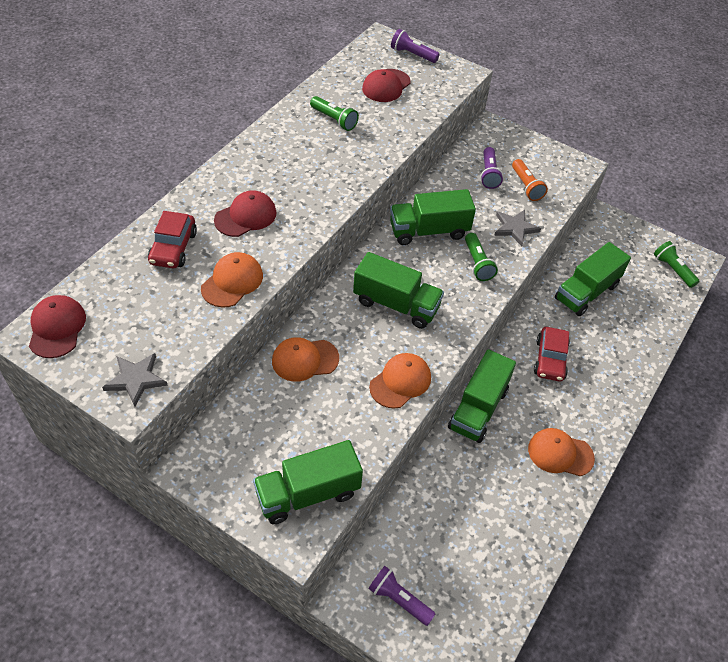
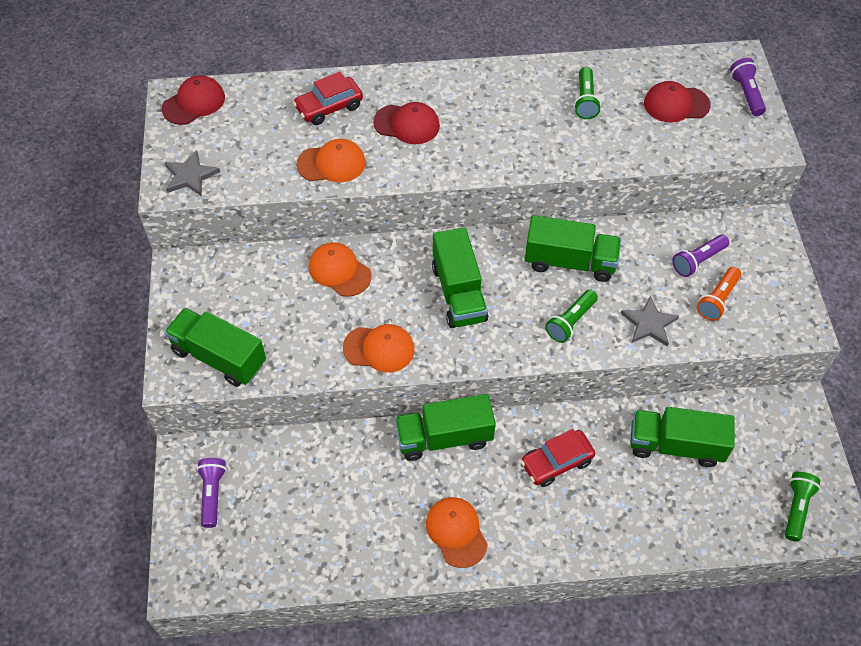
camera: 55 degrees right, 5 degrees up
(429, 231) = (569, 262): green truck -> green truck turned 150 degrees clockwise

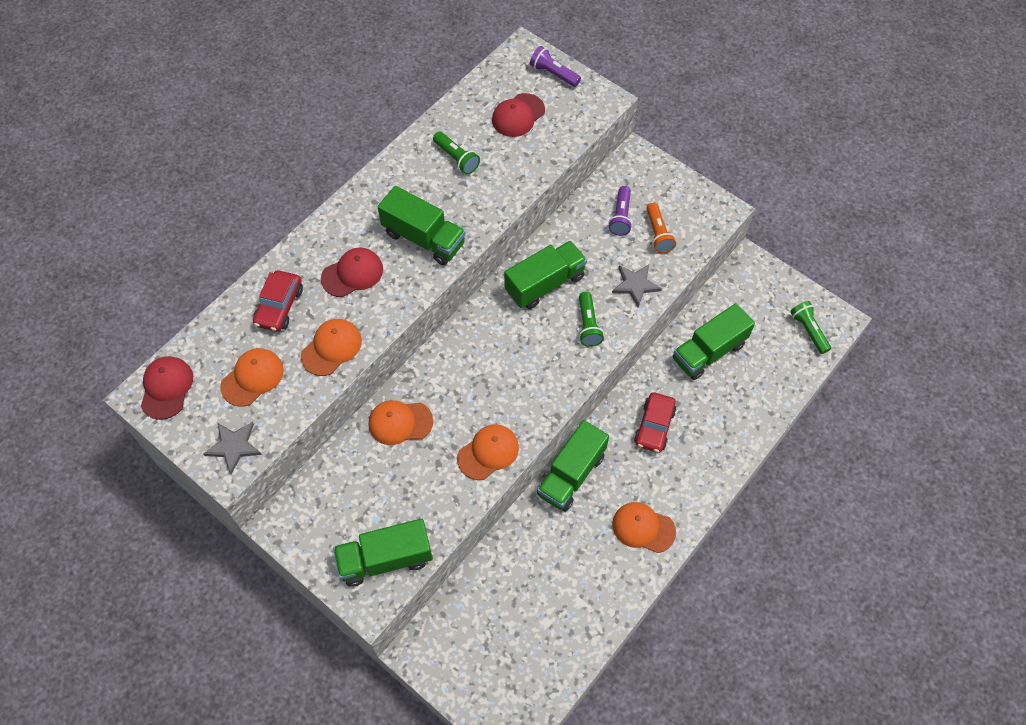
camera: 45 degrees left, 5 degrees up
(212, 494) = (464, 657): purple flashlight -> none
(255, 141) = (252, 378): none -> orange cap
(459, 293) = (498, 367): green truck -> green truck (424, 238)

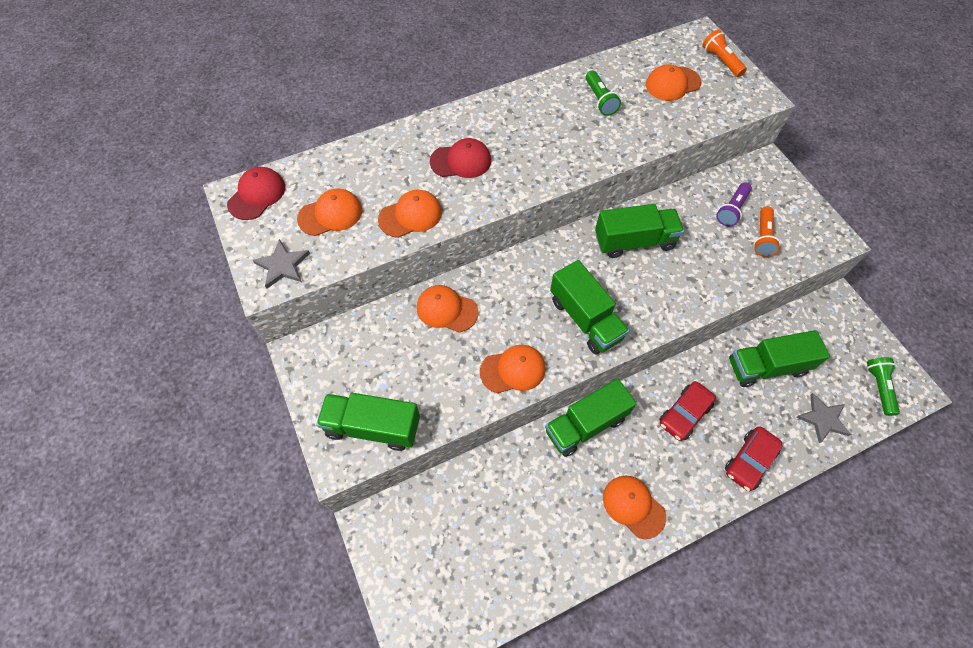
camera: 25 degrees right, 0 degrees up
(279, 306) = (385, 165): red car -> red car (749, 461)
(424, 238) = (538, 154): green truck -> green truck (585, 319)
(518, 115) = (672, 84): red cap -> orange cap
(553, 74) = (721, 61): purple flashlight -> orange flashlight
(588, 325) = (660, 293): green flashlight -> none
(635, 285) = (721, 274): grey star -> grey star (822, 419)

